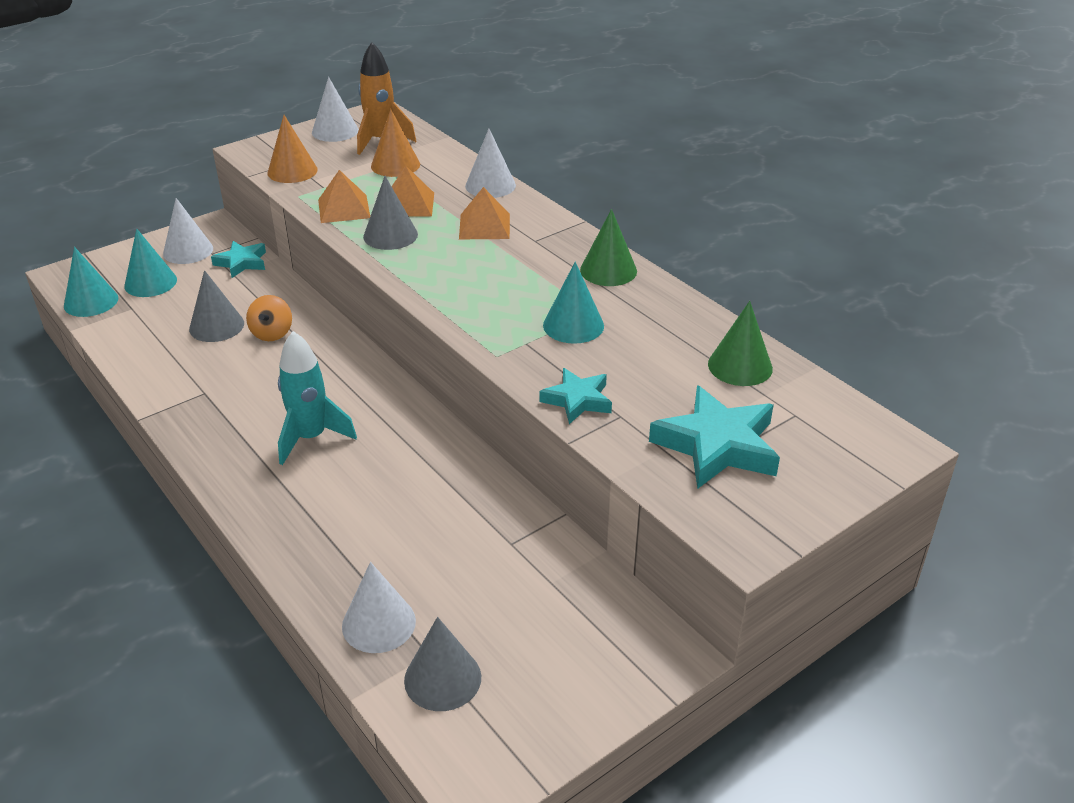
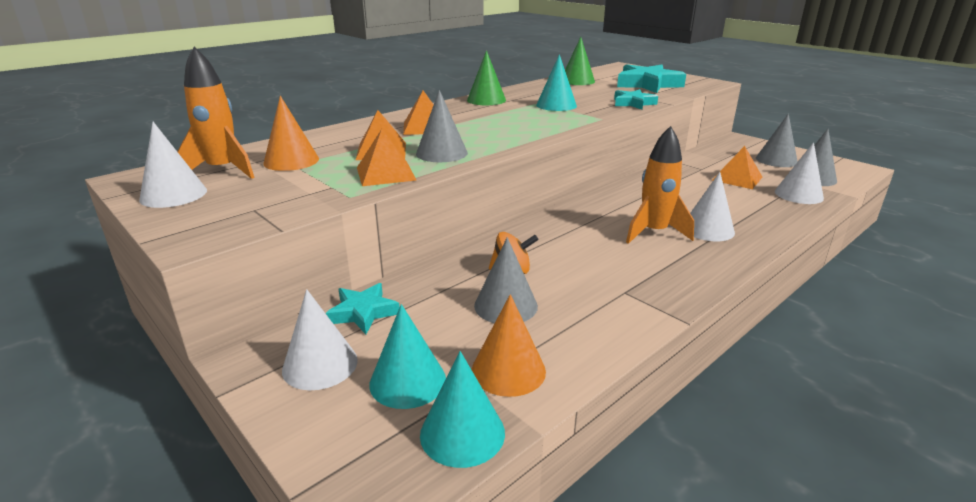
camera: 95 degrees left, 10 degrees down
(292, 171) = (281, 206): orange cone -> orange cone (508, 370)
(311, 438) = (654, 232): turquoise rocket -> orange rocket
(460, 572) = (737, 178): none -> orange pyramid
(490, 185) = (351, 128): white cone -> white cone (708, 229)
(540, 663) = (776, 160): none -> grey cone

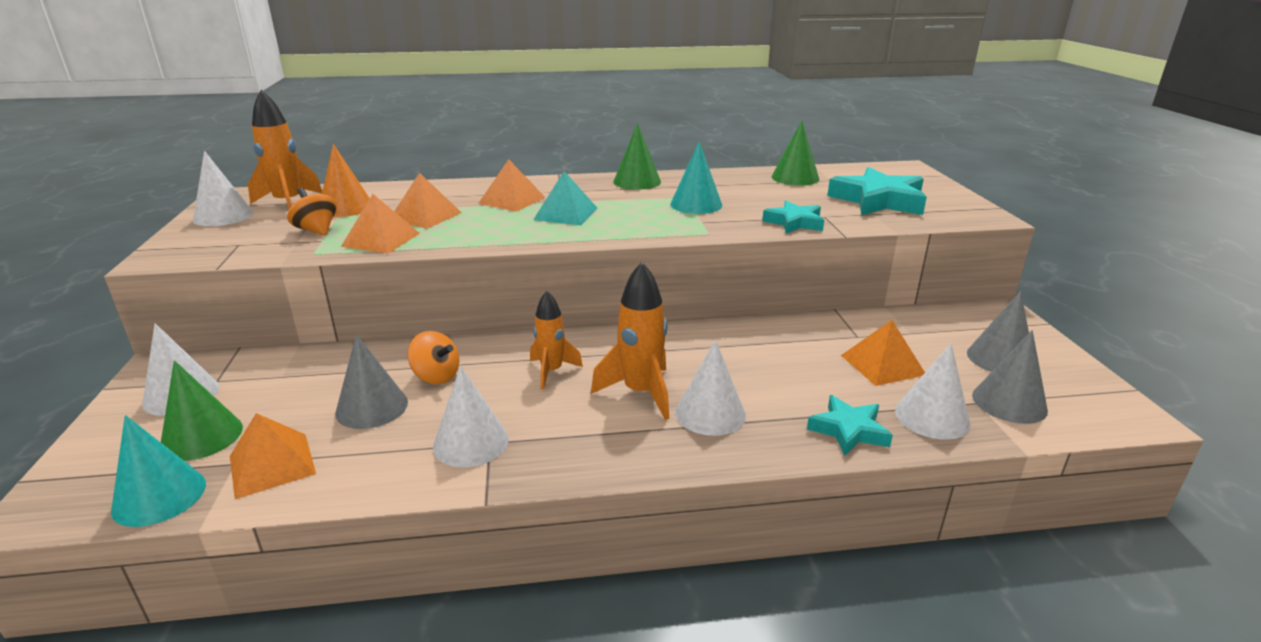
camera: 35 degrees right, 0 degrees up
(308, 181) = (317, 230): none -> orange spinning top
(363, 312) = (273, 366): turquoise star -> turquoise star (849, 430)
(408, 381) = (202, 436): turquoise cone -> green cone
(441, 153) = (465, 232): grey cone -> none
(486, 127) = (566, 214): none -> turquoise pyramid
(508, 370) = (272, 465): orange cone -> orange pyramid
(581, 240) = (551, 371): none -> orange rocket
(614, 297) = (471, 442): none -> white cone

